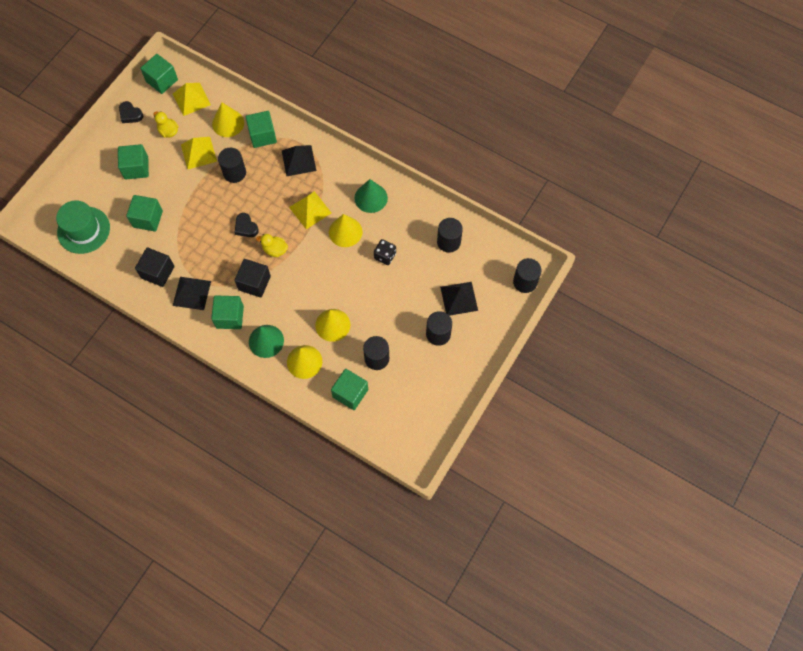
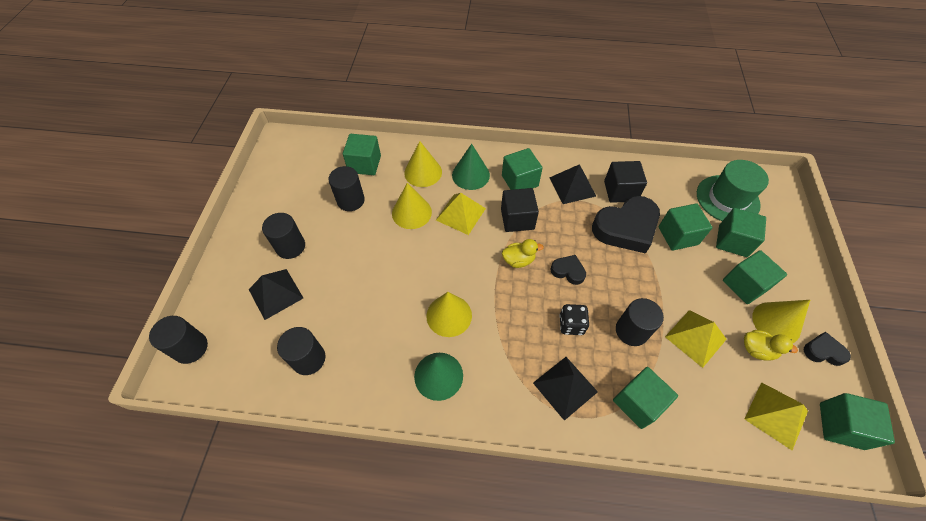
camera: 155 degrees right, 10 degrees down
(113, 198) = (732, 241): none -> green cube
(180, 240) = (626, 228): none -> black heart
(228, 123) = (697, 400): yellow cone -> yellow cone (776, 323)
(310, 210) = (508, 324): yellow pyramid -> yellow pyramid (461, 214)
(385, 256) = (386, 306): black dice -> black dice (571, 325)

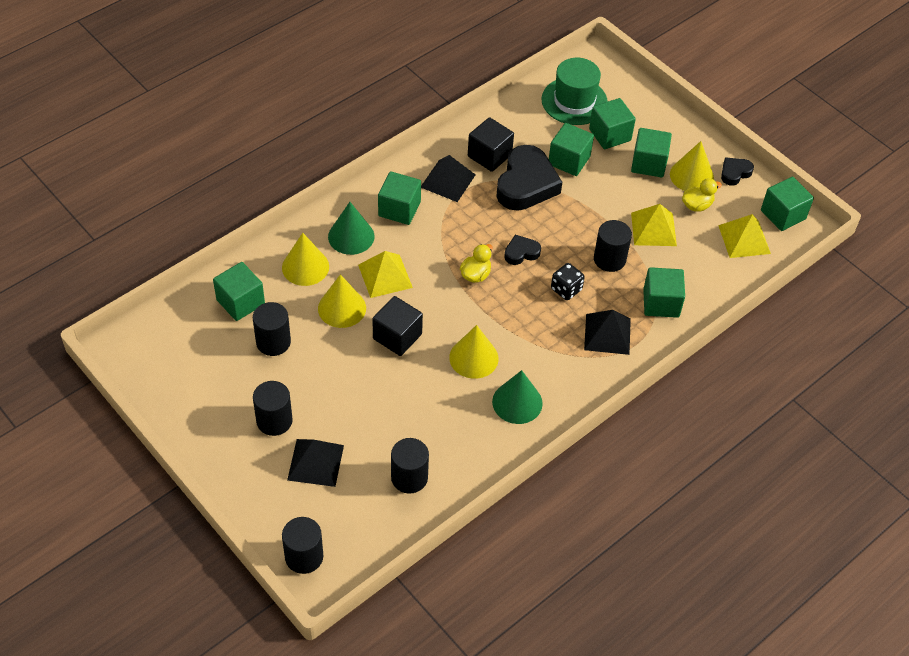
camera: 50 degrees left, 5 degrees down
(517, 219) = (436, 243): black cube -> black cube (397, 336)

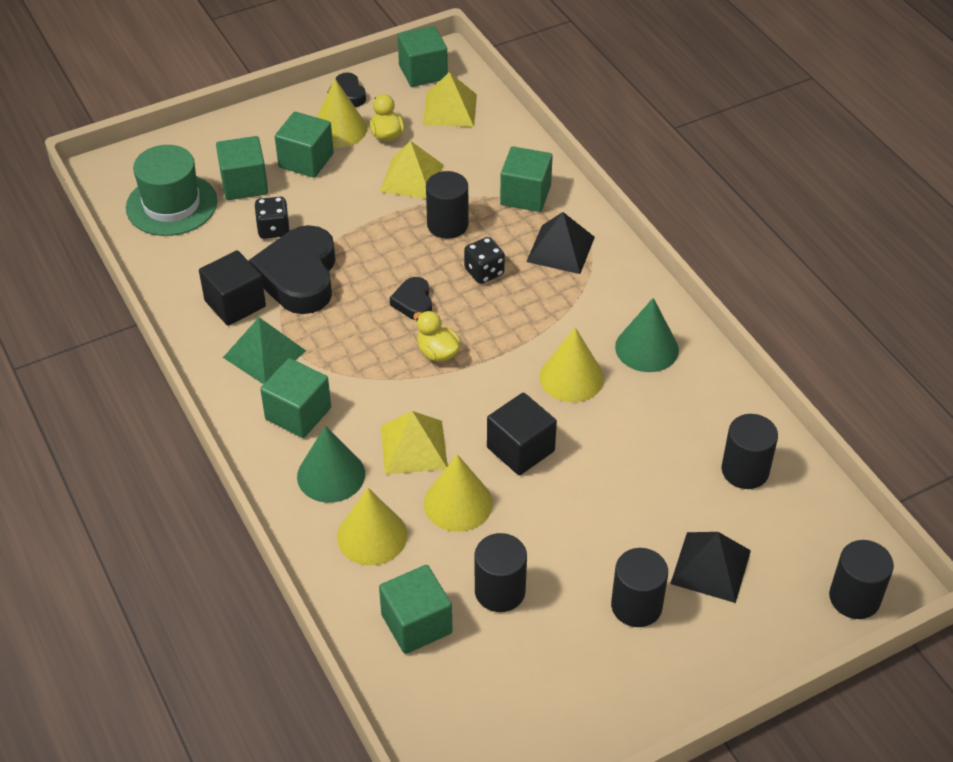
camera: 75 degrees left, 5 degrees down
(448, 180) = (264, 354): black pyramid -> green pyramid
(526, 184) = (299, 277): black heart -> black heart turned 120 degrees counterclockwise
(569, 160) = (273, 229): green cube -> black dice

